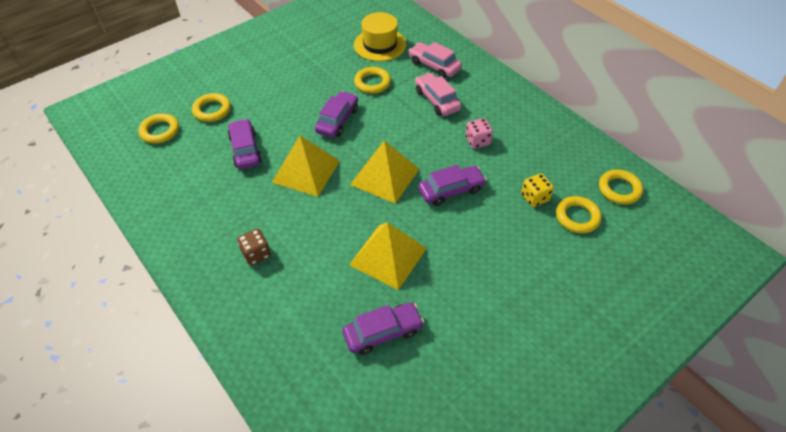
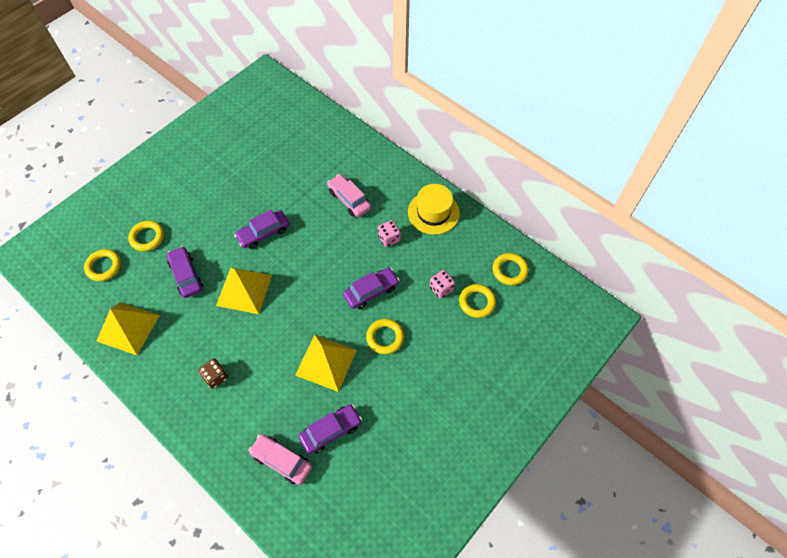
camera: 10 degrees left, 10 degrees up
(337, 120) = (263, 233): purple car -> purple car turned 135 degrees counterclockwise
(372, 83) = (289, 188): yellow ring -> yellow ring (385, 337)
(380, 45) = (290, 144): yellow hat -> yellow hat (433, 212)
(385, 176) = (313, 285): yellow pyramid -> yellow pyramid (128, 328)
(434, 65) = (343, 162): pink car -> pink car (282, 461)
(535, 198) = (441, 288): yellow dice -> pink dice

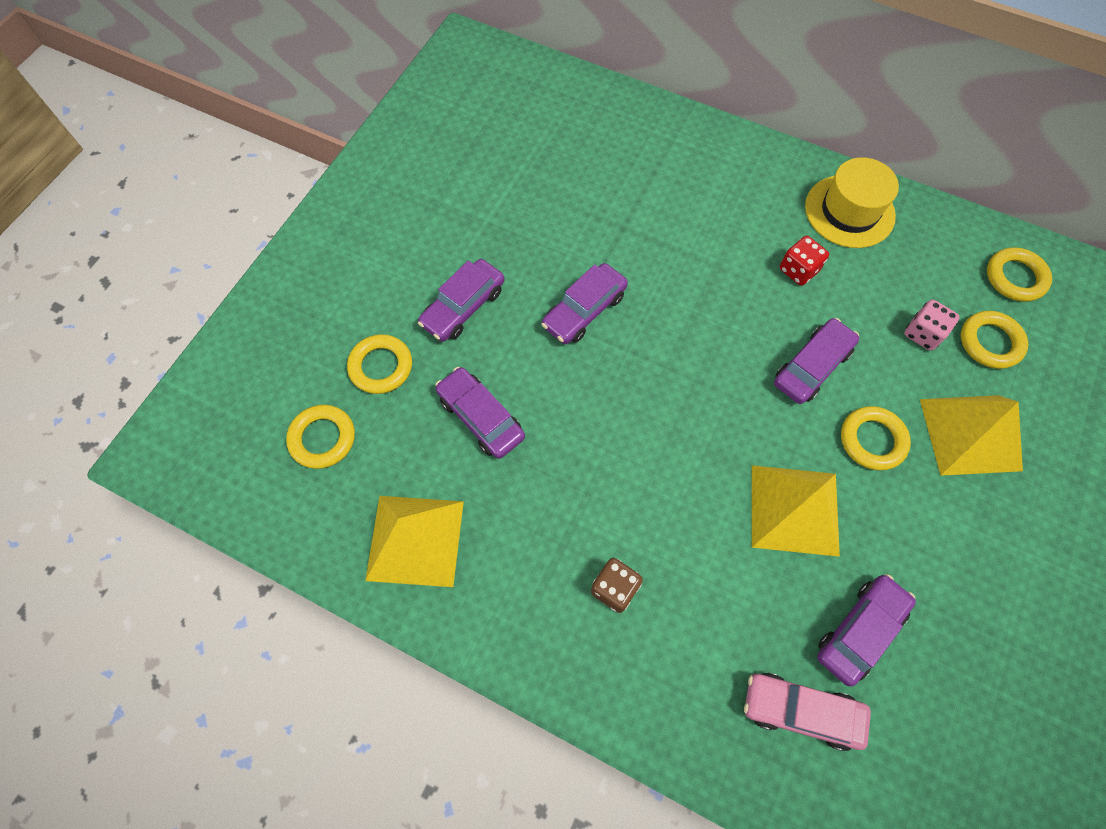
camera: 15 degrees left, 5 degrees up
(202, 216) = (463, 307): none -> purple car
(244, 290) = (595, 418): yellow pyramid -> yellow pyramid (970, 434)
(349, 199) = (703, 221): pink car -> none
(389, 238) = (798, 270): pink dice -> red dice

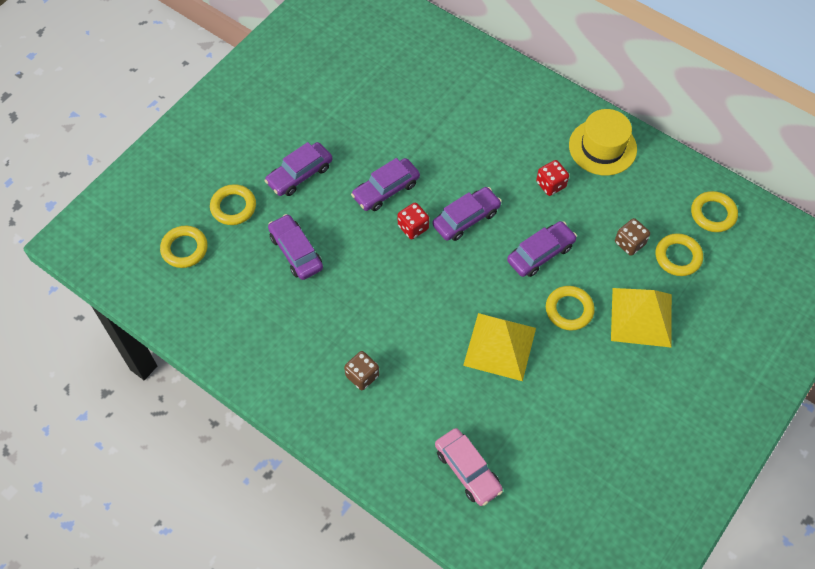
camera: 10 degrees right, 5 degrees down
(415, 540) = (235, 324): yellow pyramid -> none
(633, 357) = (413, 227): none -> red dice
(801, 711) = (467, 470): pink car -> pink car turned 150 degrees counterclockwise
(860, 631) = (522, 429): purple car -> purple car (466, 219)
(923, 334) = (629, 243): pink dice -> brown dice

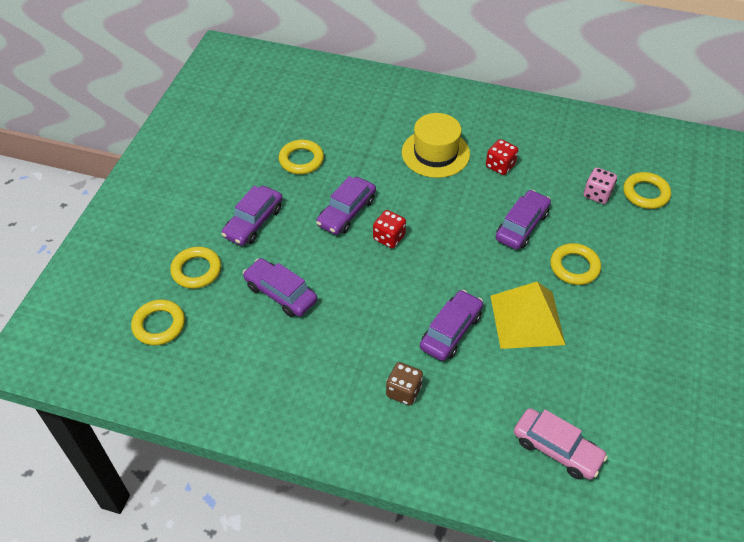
camera: 20 degrees left, 10 degrees down
(466, 219) = (436, 216): purple car -> purple car (451, 331)
(602, 147) = (529, 124): yellow hat -> yellow hat (435, 153)
(629, 243) = (597, 194): brown dice -> pink dice
(641, 317) = (643, 253): yellow pyramid -> none
(713, 214) = (655, 151): yellow ring -> yellow ring (301, 160)

